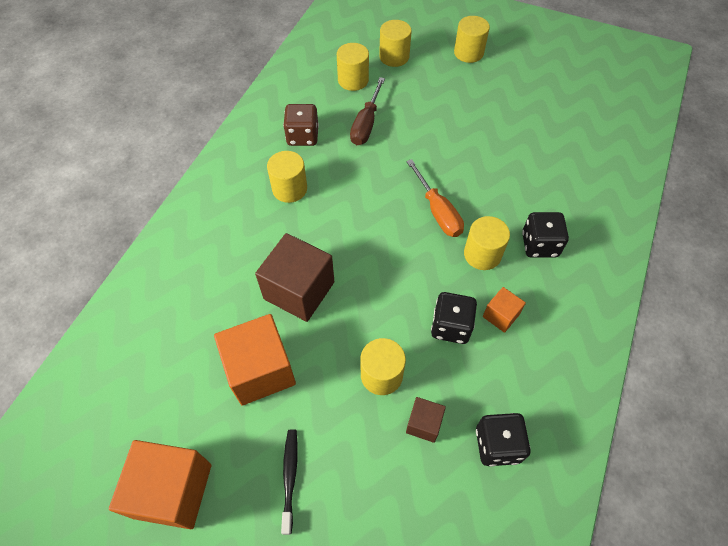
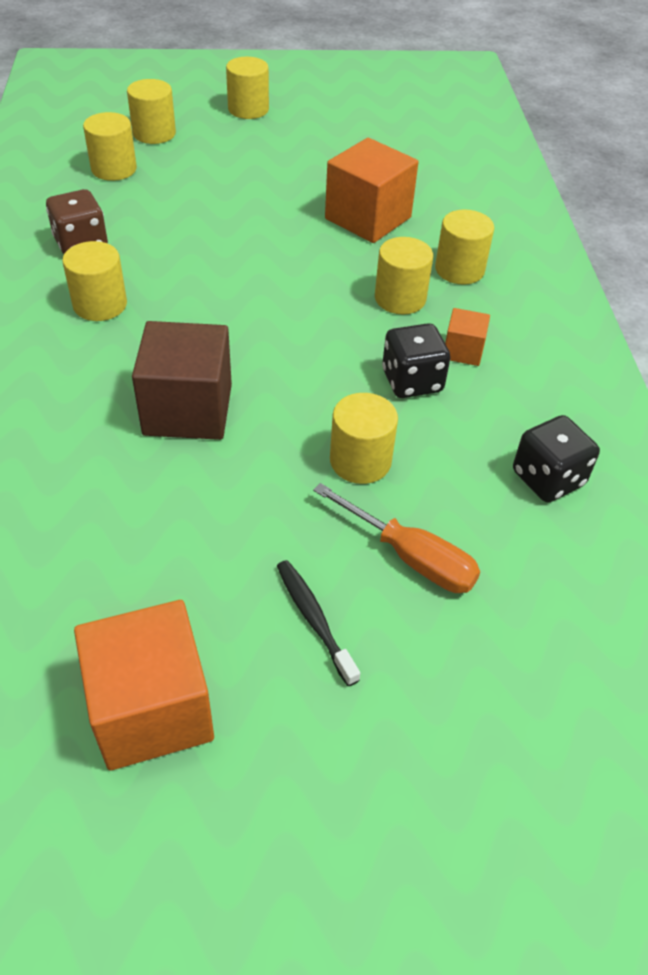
camera: 30 degrees left, 10 degrees down
(260, 370) = (191, 516): orange cube -> orange cube (368, 218)
(366, 124) = (162, 209): brown screwdriver -> none
(424, 424) = (447, 491): brown cube -> none
(438, 211) = (317, 272): orange screwdriver -> orange screwdriver (411, 557)
(539, 245) = (459, 270): black dice -> yellow cylinder

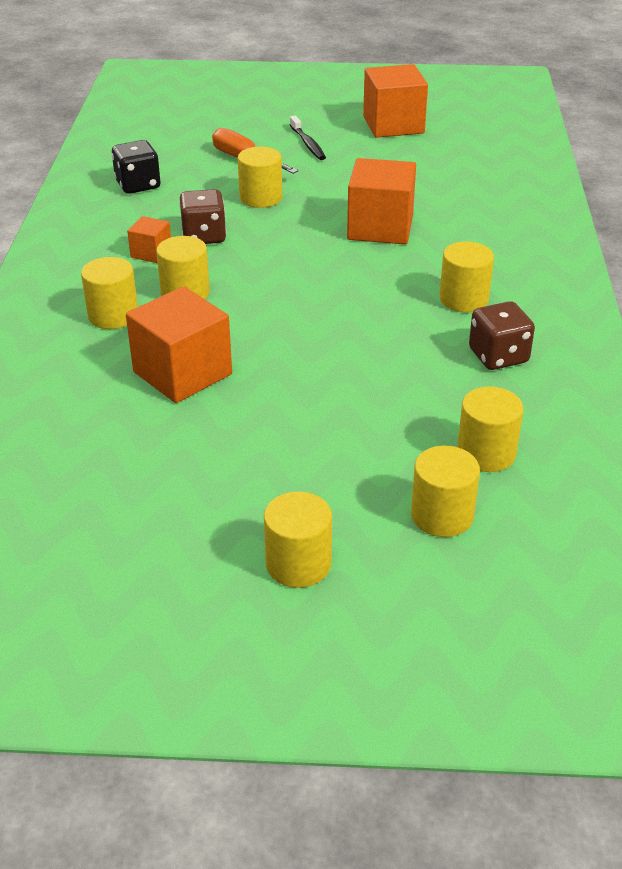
camera: 170 degrees left, 10 degrees down
(188, 410) = (380, 228): brown cube -> orange cube
(412, 381) = (204, 236): black dice -> brown dice

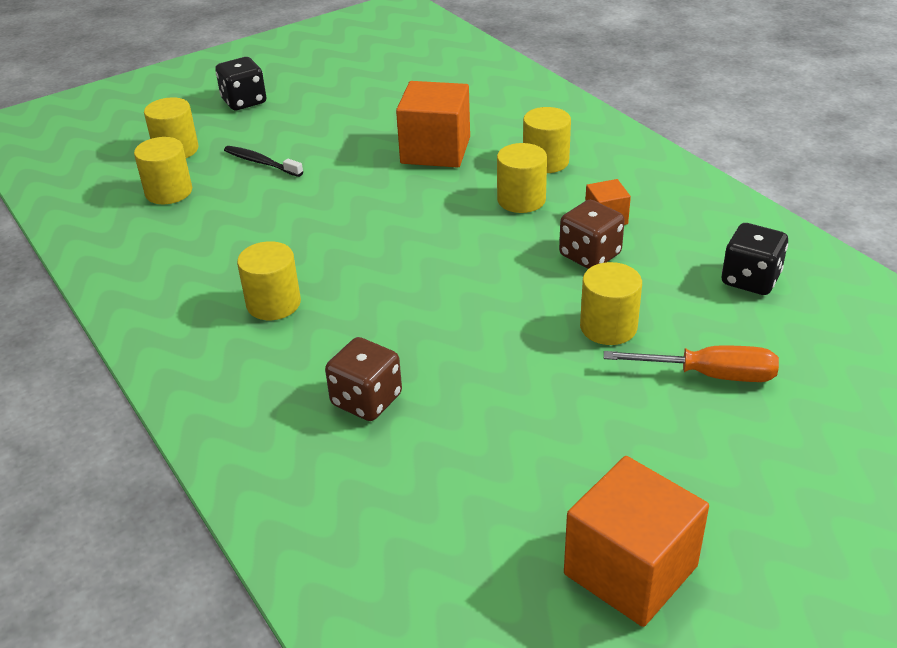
camera: 145 degrees right, 0 degrees up
(298, 564) = (244, 101): yellow cylinder -> black dice
(308, 144) = (685, 449): black toothbrush -> black toothbrush (261, 162)
(380, 228) = (436, 350): orange cube -> none
(498, 356) = (203, 263): brown dice -> brown dice (366, 400)

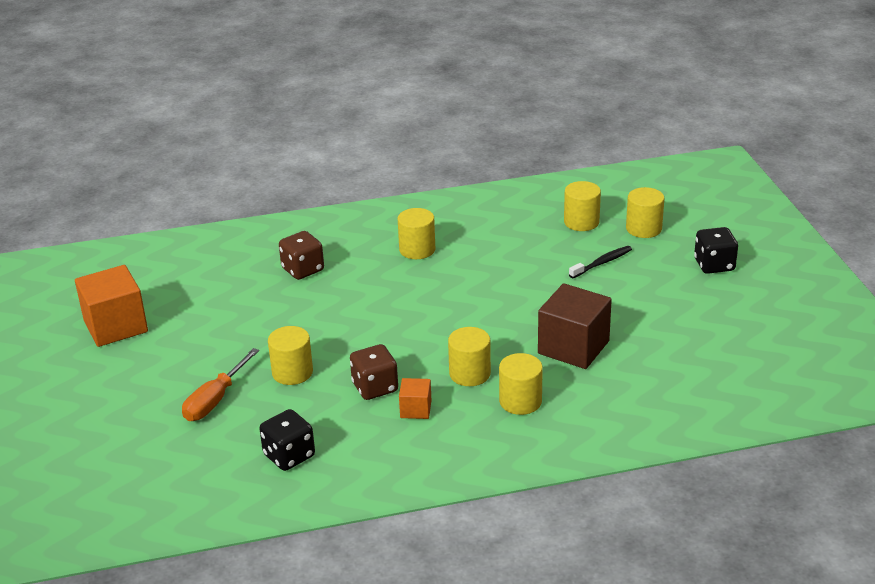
camera: 110 degrees right, 5 degrees down
(435, 150) = (573, 347): orange cube -> brown cube

